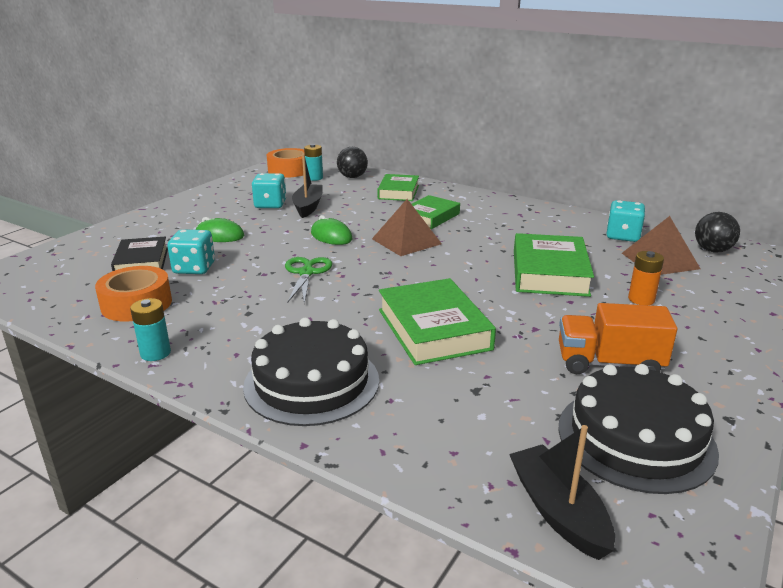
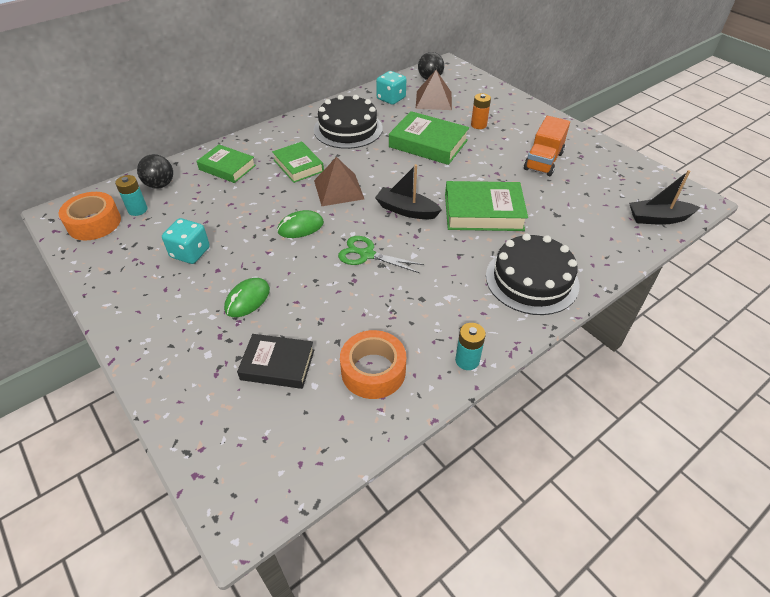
camera: 70 degrees left, 20 degrees up
(194, 268) = (316, 325): turquoise dice -> none
(308, 207) = (218, 228): black boat -> black boat (406, 210)
(635, 438) = (609, 177): black cake -> black cake (348, 129)

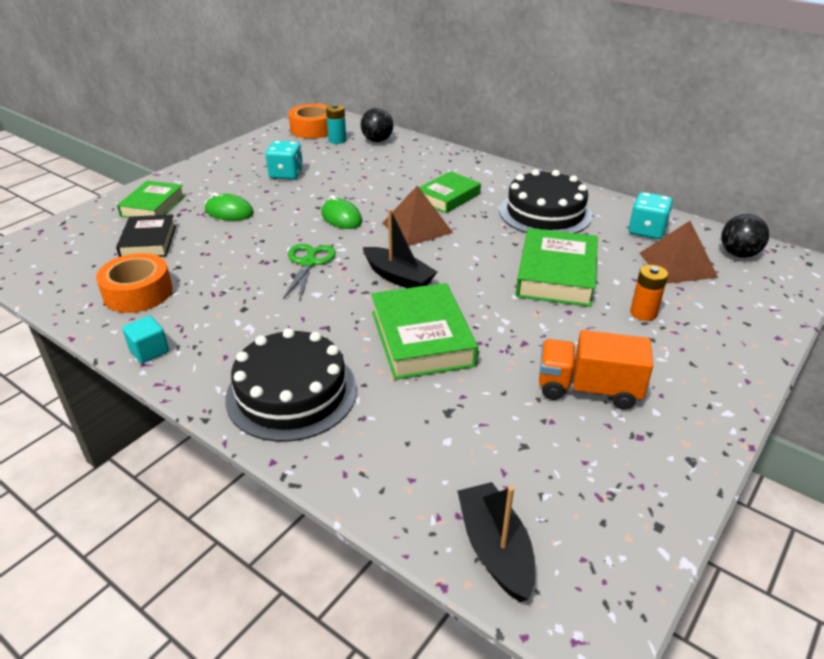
camera: 75 degrees right, 10 degrees down
(227, 167) = (421, 162): green book -> green book (153, 206)
(406, 210) = (398, 277): black boat -> black boat turned 120 degrees clockwise
(467, 360) = (149, 351): turquoise battery -> turquoise cube

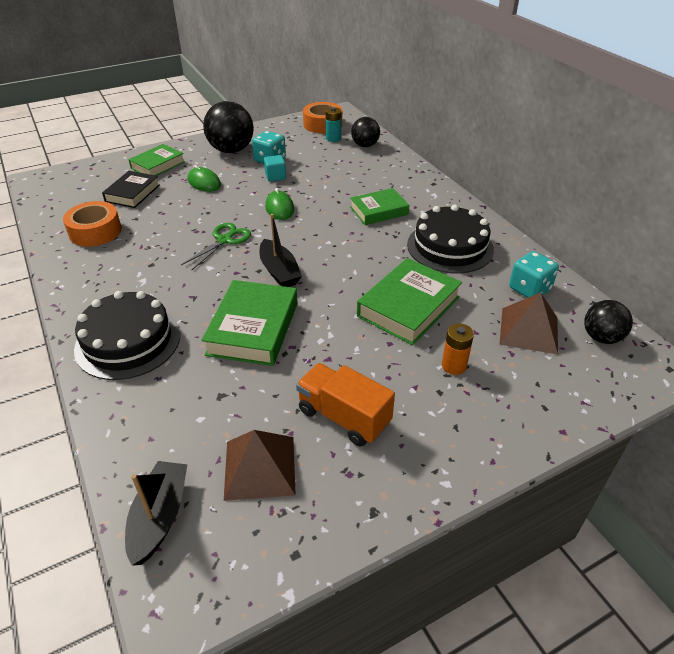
camera: 25 degrees right, 5 degrees up
(149, 351) = (67, 278): turquoise cube -> turquoise cube (275, 176)
(231, 173) = (231, 150): none -> black ball
(417, 227) = (330, 232): brown pyramid -> brown pyramid (259, 467)

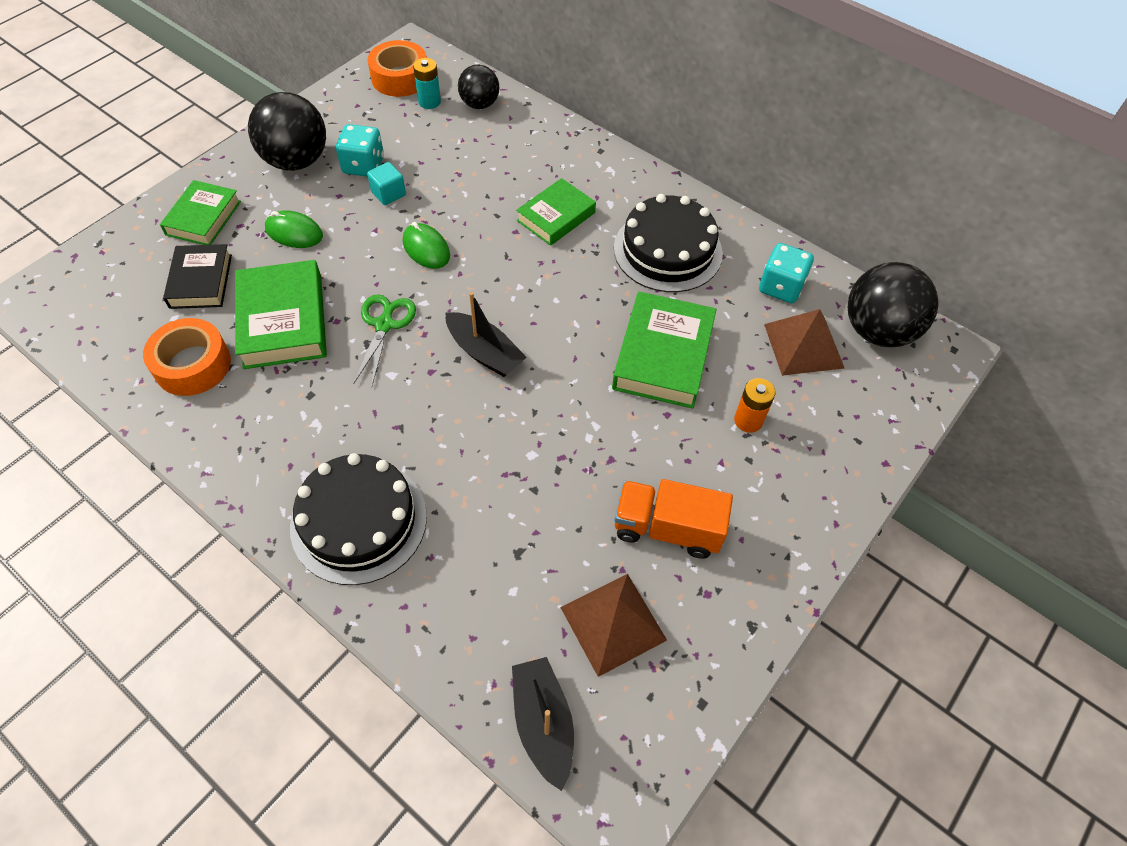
camera: 25 degrees left, 15 degrees up
(253, 328) = (502, 448): green book -> green book (283, 321)
(601, 337) = (877, 331): black ball -> black ball, size x1.66

